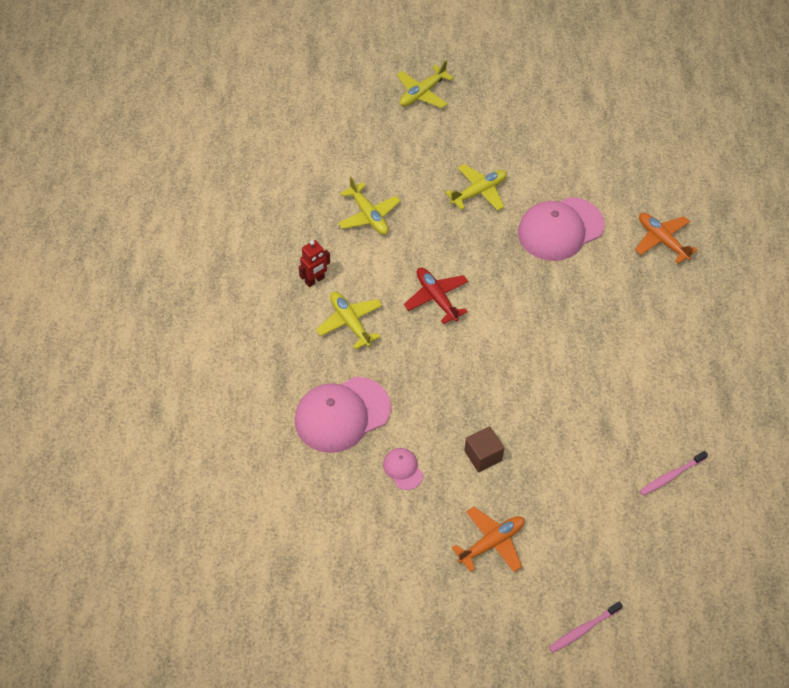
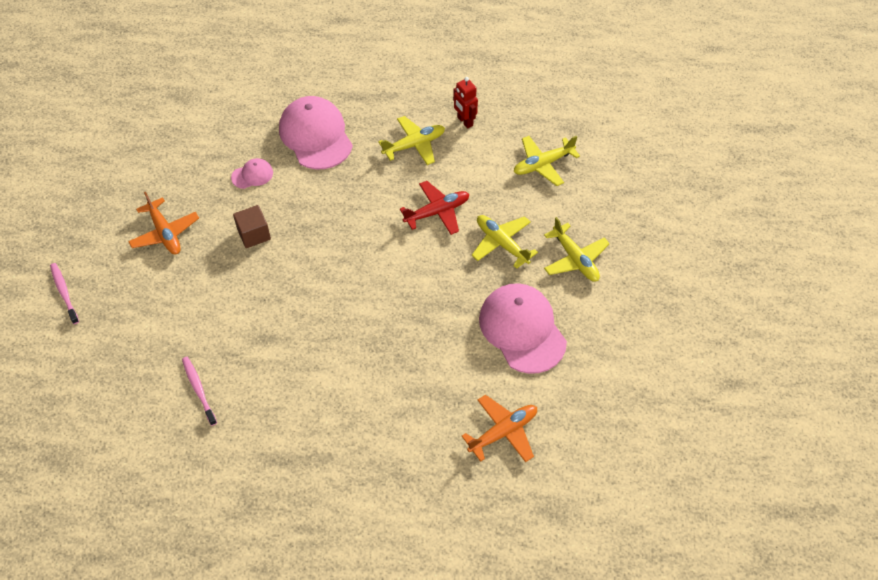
camera: 95 degrees right, 0 degrees up
(422, 93) = (717, 219): yellow plane -> yellow plane (502, 243)

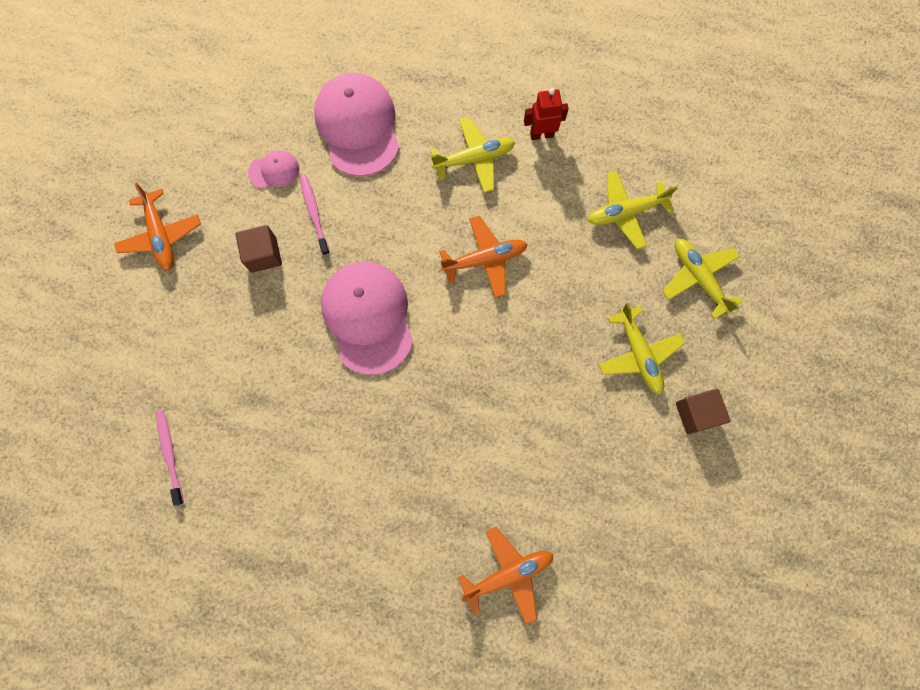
camera: 10 degrees right, 20 degrees up
(64, 292) = (36, 297): pink toothbrush -> pink toothbrush (314, 213)
(437, 212) = (485, 259): red plane -> orange plane
(464, 121) = (541, 134): red robot -> red robot turned 105 degrees clockwise
(502, 243) = (554, 317): yellow plane -> yellow plane (698, 278)
(522, 329) = (556, 440): pink cap -> pink cap (368, 317)
(630, 293) = (696, 413): none -> brown cube

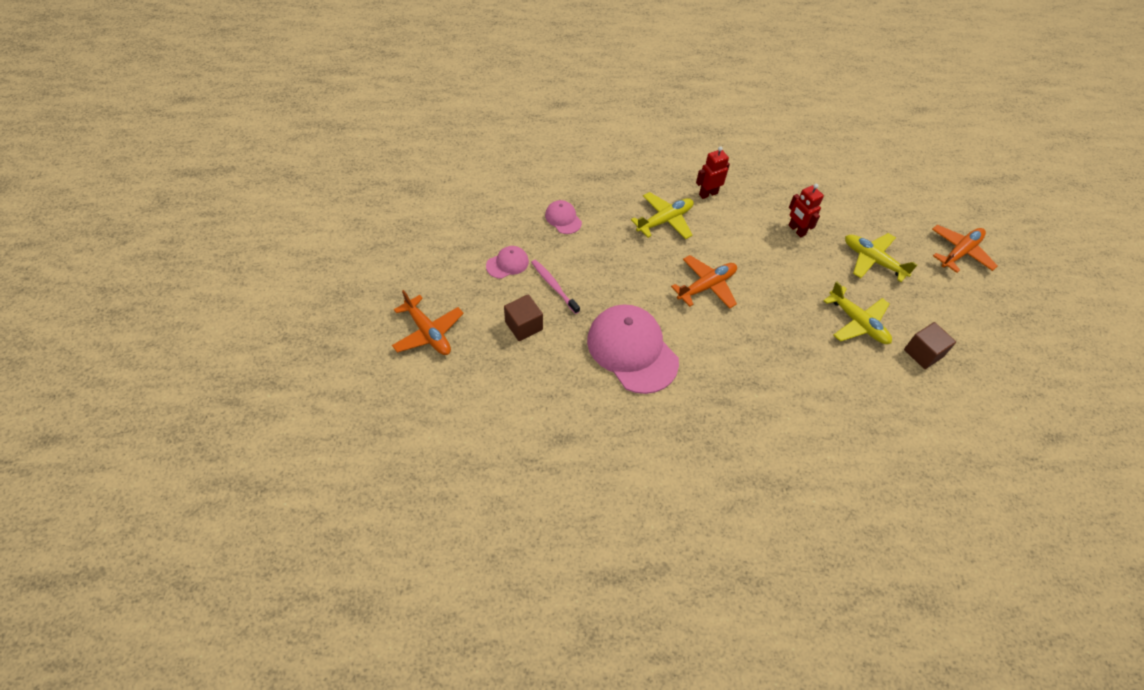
camera: 20 degrees left, 20 degrees down
(170, 454) = (503, 504): pink toothbrush -> none
(358, 126) = (563, 218): pink cap -> pink cap, size x0.46
(508, 574) = (842, 517): orange plane -> orange plane (960, 252)
(625, 212) = (796, 230): yellow plane -> red robot

